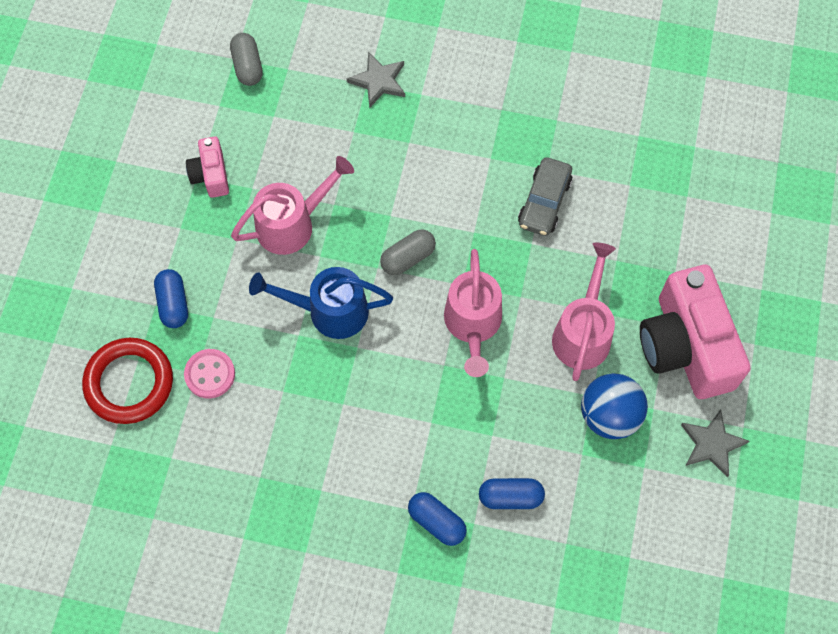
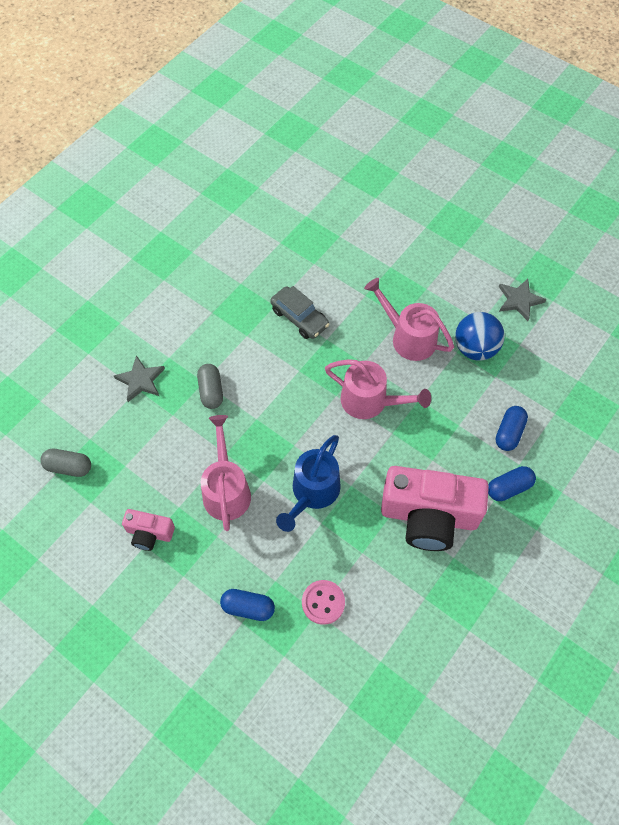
camera: 65 degrees left, 5 degrees down
(129, 383) = (300, 670): red ring -> none
(408, 258) = (297, 421): grey capsule -> grey capsule (211, 391)
(685, 346) = (446, 284): pink camera -> pink camera (429, 516)

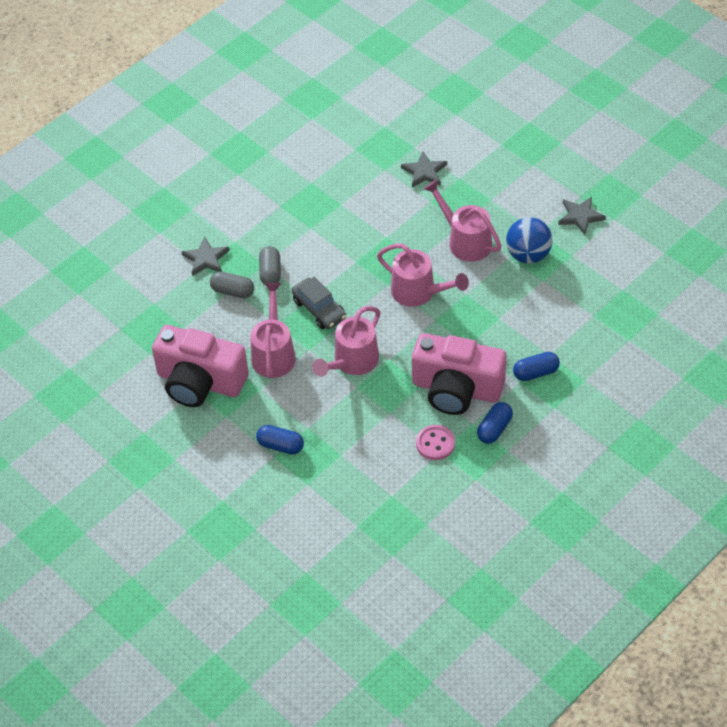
camera: 10 degrees right, 10 degrees down
(68, 467) = (133, 324): grey capsule -> grey capsule (233, 291)
(149, 533) = (200, 382): pink camera -> pink camera, size x2.08
(299, 318) = (363, 216): grey car -> grey car (319, 309)
(312, 493) = (352, 362): blue watering can -> pink watering can
(323, 602) = (348, 447): pink button -> pink button (435, 443)
(354, 262) = (424, 172): none -> grey star
(509, 433) = (545, 328): blue capsule -> blue capsule (494, 429)

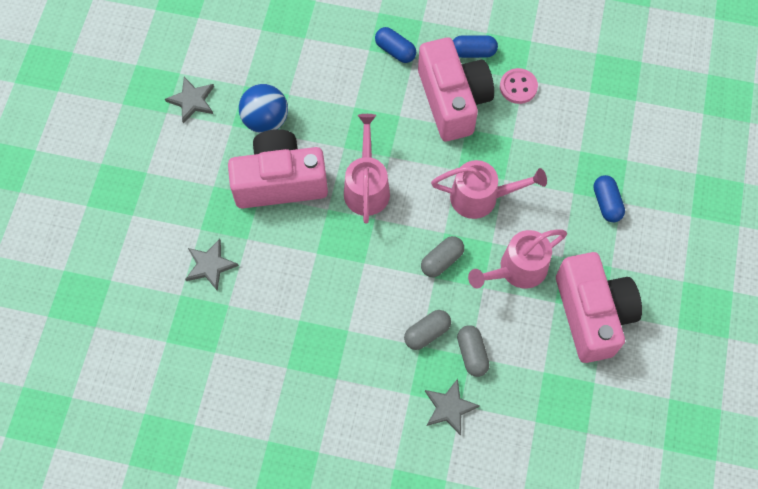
camera: 125 degrees left, 15 degrees up
(319, 309) = (442, 260): grey car -> grey capsule
(464, 240) = (280, 181): pink watering can -> pink camera

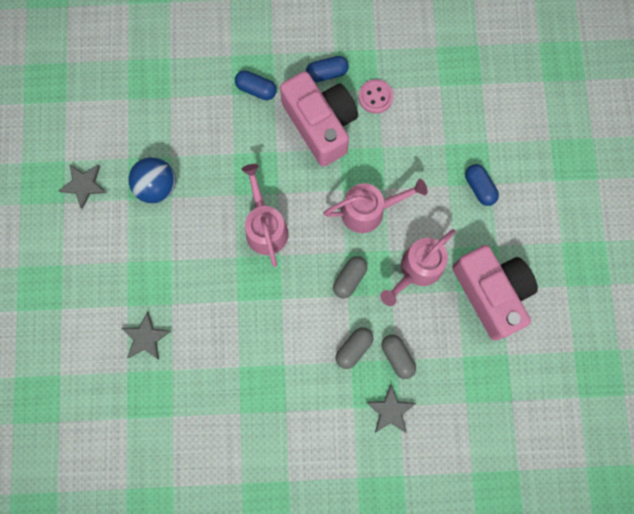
camera: 15 degrees left, 10 degrees up
(280, 181) = (186, 242): pink camera -> none

